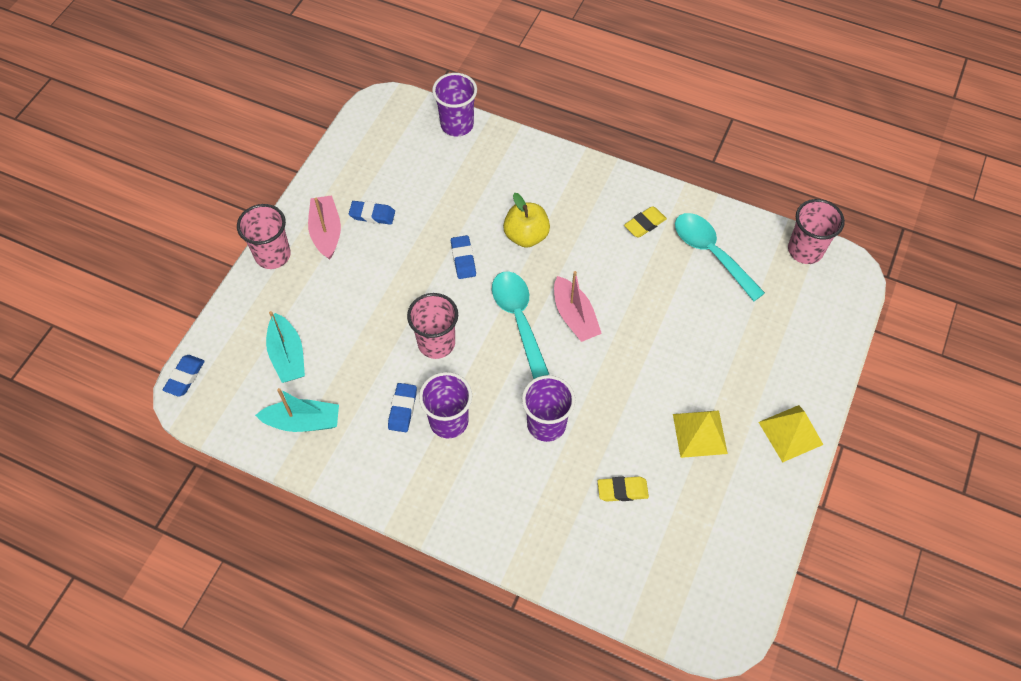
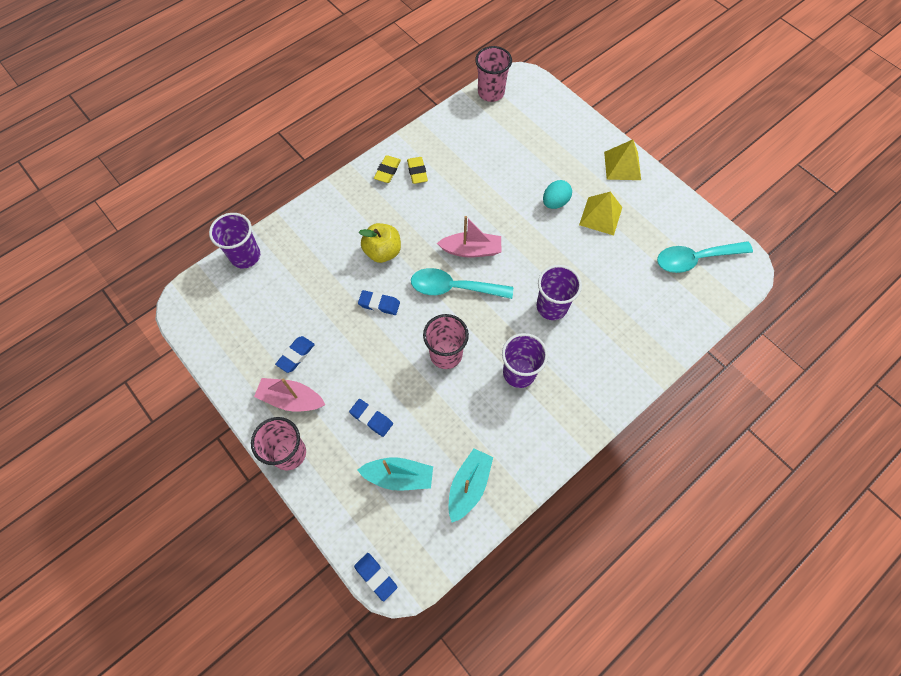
camera: 65 degrees left, 5 degrees up
(402, 409) = (493, 402): blue eraser -> blue eraser (371, 418)
(622, 490) = (624, 281): yellow eraser -> yellow eraser (387, 171)
(689, 377) = (555, 202): none -> turquoise egg
(711, 253) = (464, 144): turquoise spoon -> turquoise spoon (695, 259)

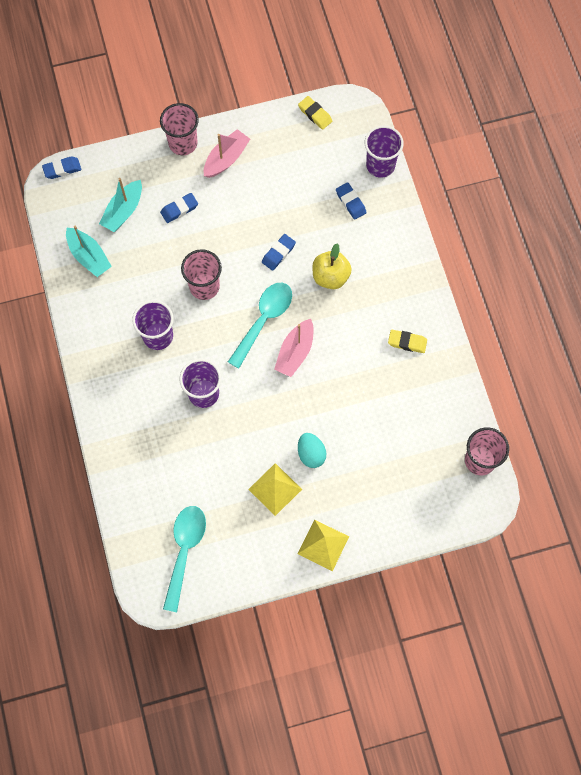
camera: 115 degrees right, 5 degrees up
(296, 355) = (263, 174): blue eraser -> blue eraser (350, 202)
(387, 171) = (421, 316): yellow eraser -> yellow eraser (315, 114)

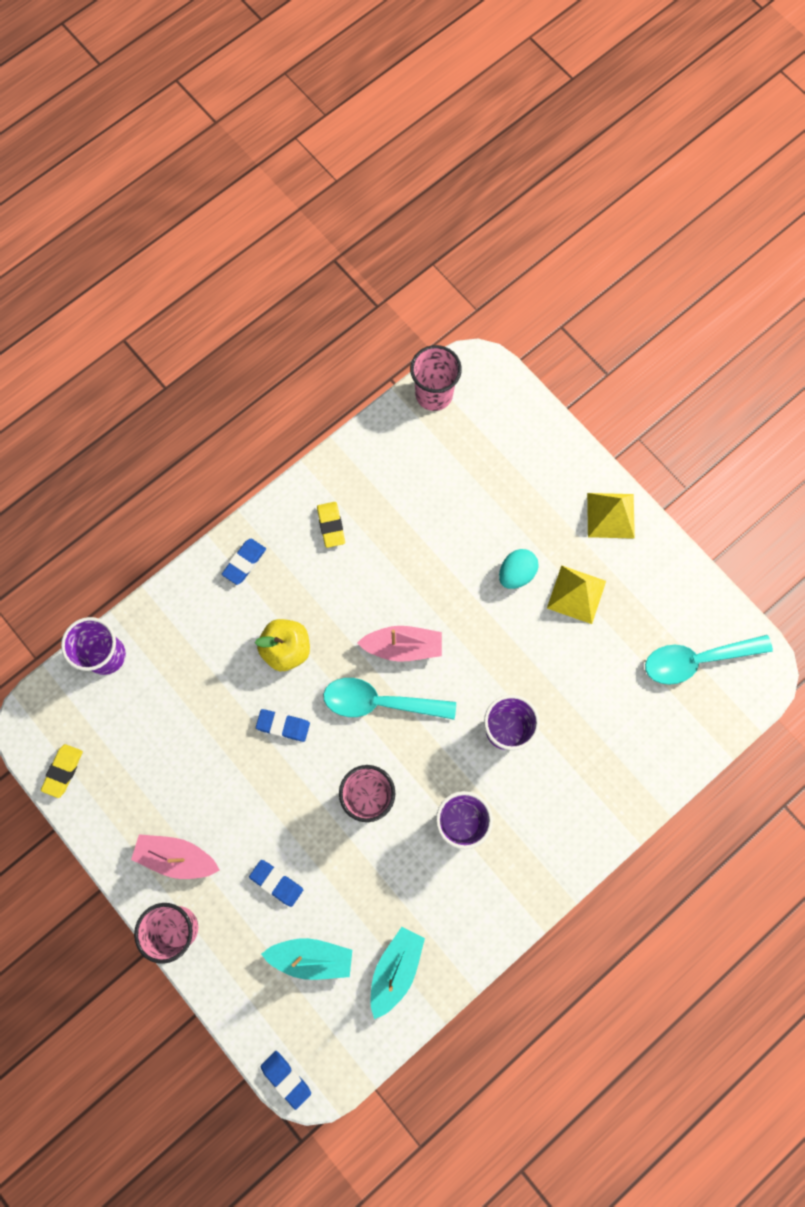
camera: 115 degrees left, 5 degrees up
(350, 202) = (174, 669): blue eraser -> blue eraser (244, 562)

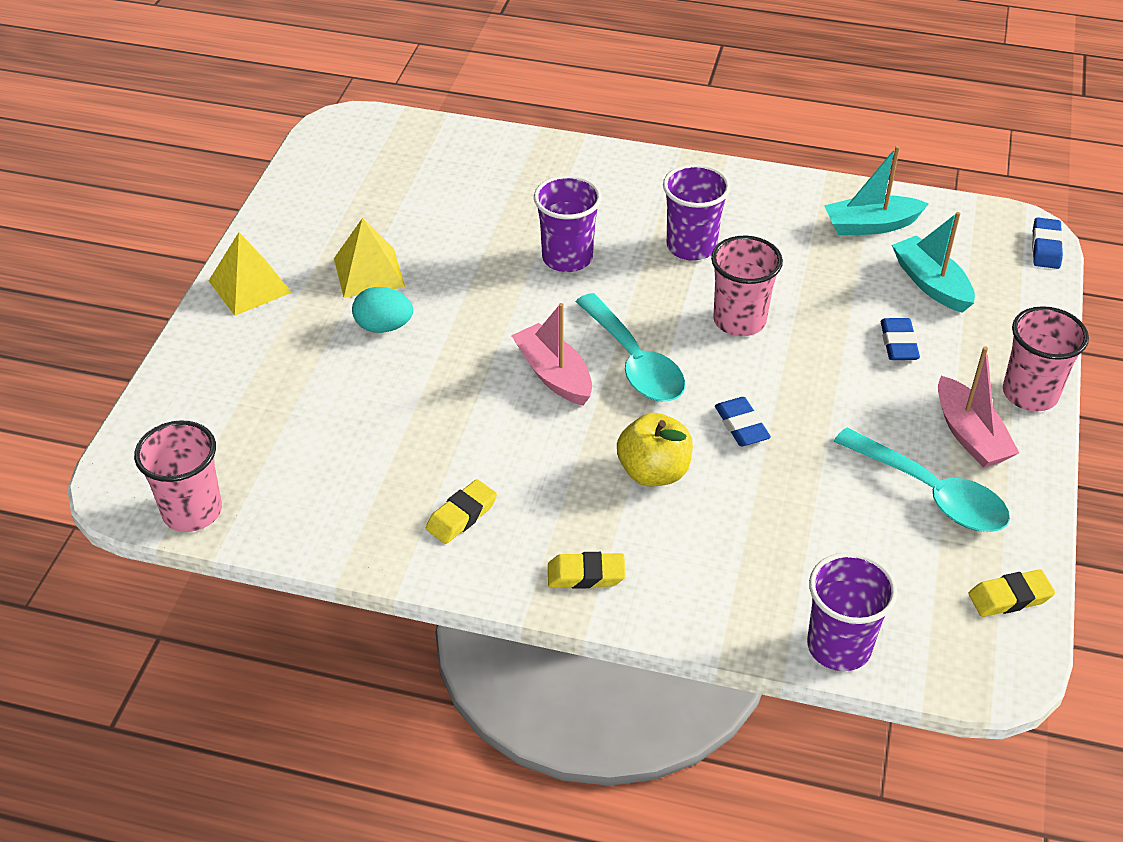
camera: 125 degrees left, 30 degrees down
(244, 562) = (586, 575): blue eraser -> yellow eraser
(696, 660) = (369, 166): turquoise spoon -> turquoise spoon (931, 493)

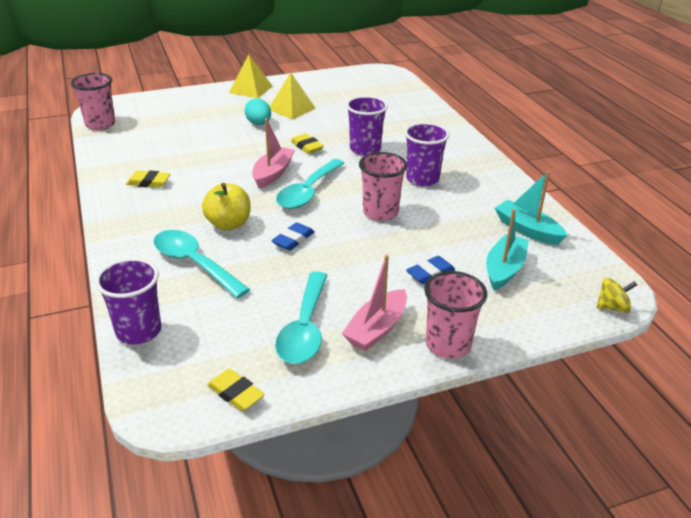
camera: 55 degrees right, 10 degrees down
(586, 575) = (134, 228): yellow eraser -> yellow eraser (307, 146)
(725, 541) = (194, 263): none -> turquoise spoon
(1045, 247) = (612, 307): blue eraser -> yellow spinning top

